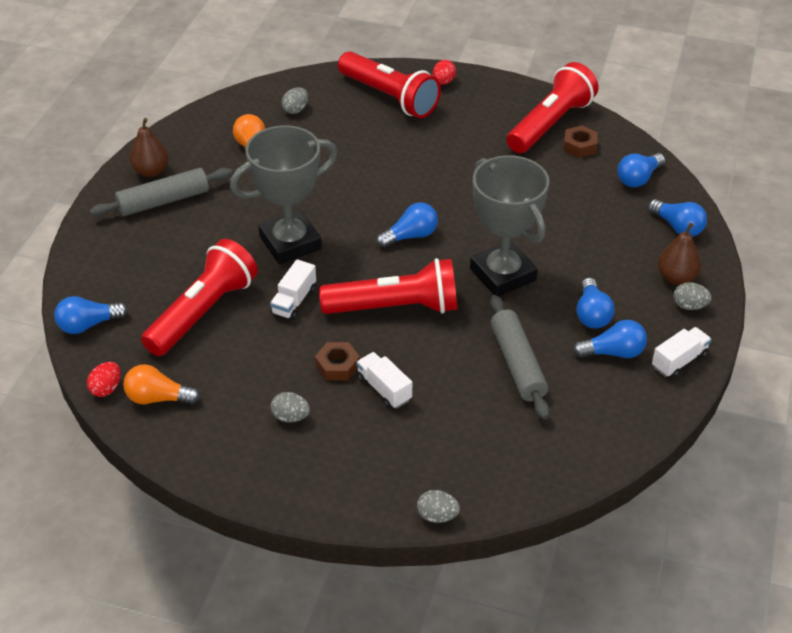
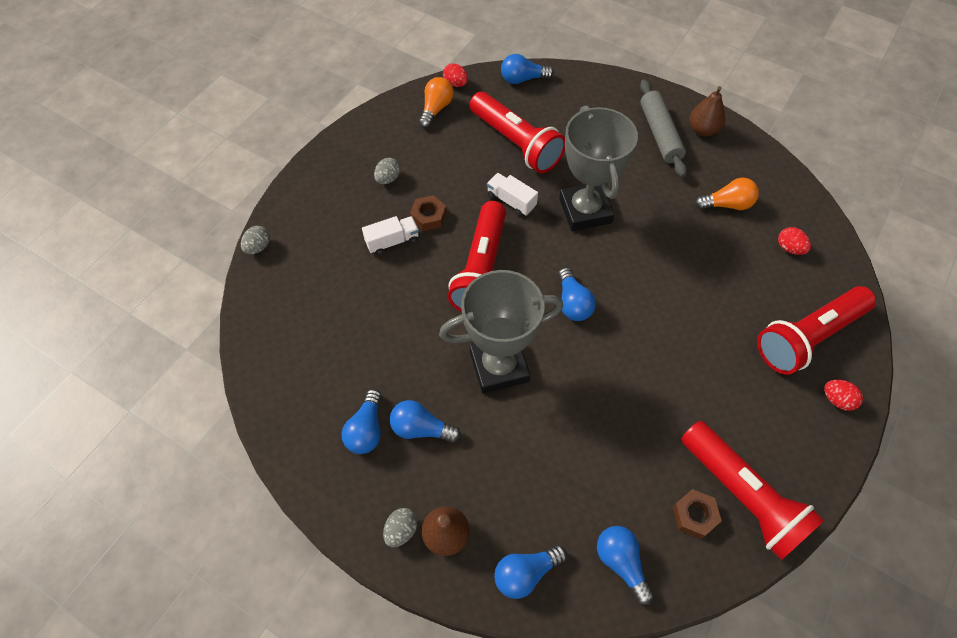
camera: 105 degrees right, 15 degrees up
(88, 325) = (523, 79): blue light bulb -> blue light bulb turned 90 degrees counterclockwise
(295, 110) = (789, 248): grey egg -> red egg
(517, 364) = (383, 345): grey rolling pin -> none
(679, 361) = (333, 487): white truck -> none

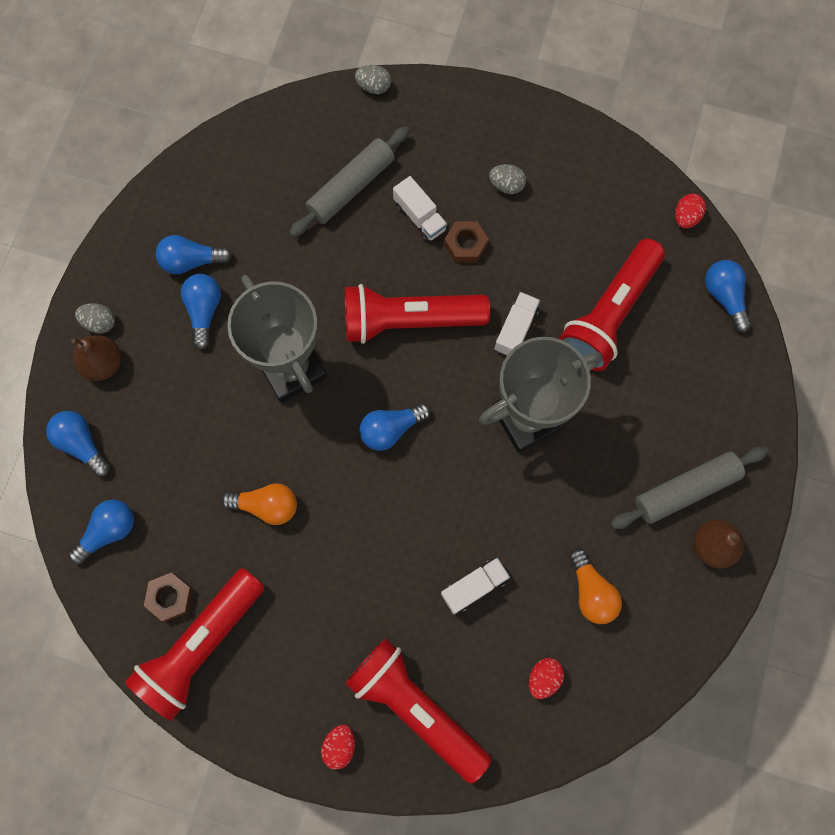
camera: 75 degrees right, 15 degrees up
(345, 284) = (351, 187): none -> grey rolling pin
(436, 109) = (634, 206): orange light bulb -> orange light bulb (266, 505)
(714, 276) = (474, 587): none -> white truck

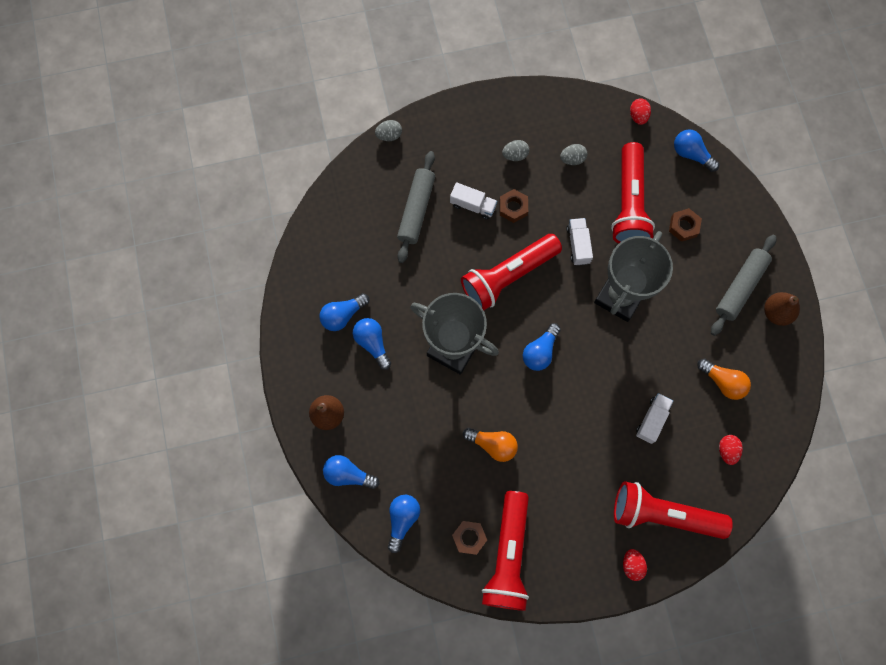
camera: 30 degrees left, 0 degrees up
(100, 323) = (308, 389): grey egg -> grey egg (572, 159)
(266, 505) = (493, 444): orange light bulb -> orange light bulb turned 45 degrees clockwise
(660, 378) = (683, 226): none -> brown nut

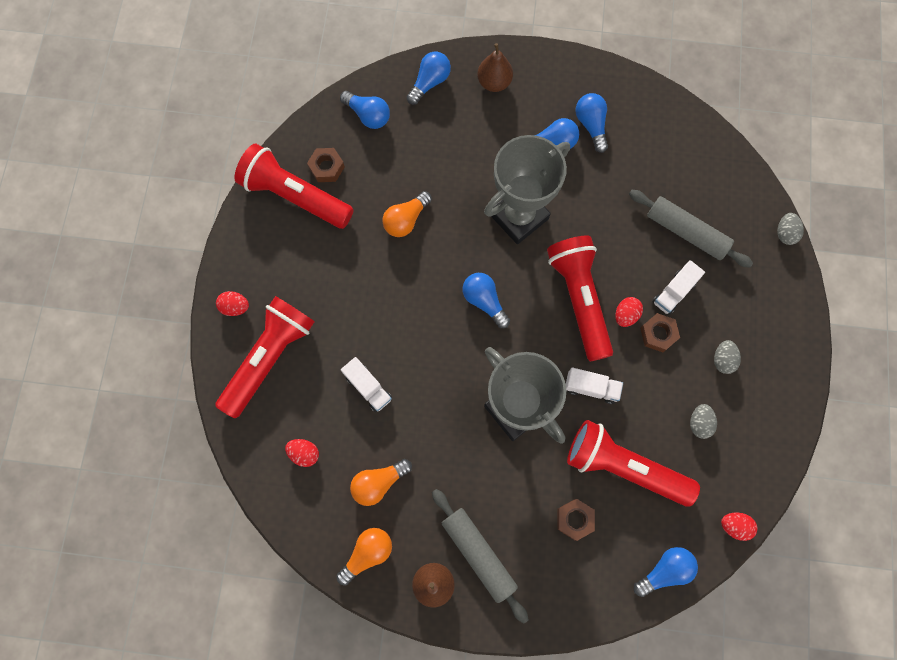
camera: 110 degrees right, 0 degrees up
(507, 236) = (625, 315): none -> red egg
(778, 370) = (367, 553): none -> orange light bulb

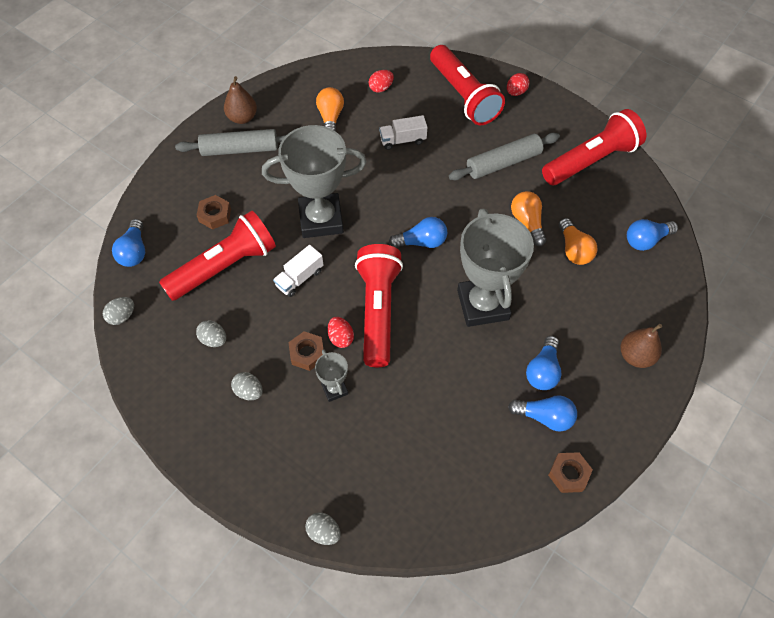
camera: 120 degrees right, 15 degrees down
(326, 167) = (607, 191): brown nut -> brown nut (568, 474)
(367, 553) = (289, 93): orange light bulb -> orange light bulb (573, 249)
(429, 83) = (660, 302): blue light bulb -> none
(579, 299) = (378, 310): red flashlight -> red flashlight turned 105 degrees counterclockwise
(674, 292) = (334, 389): white truck -> grey trophy
(686, 232) = (383, 436): grey rolling pin -> grey rolling pin (503, 163)
(734, 526) = (122, 316): red egg -> grey egg

